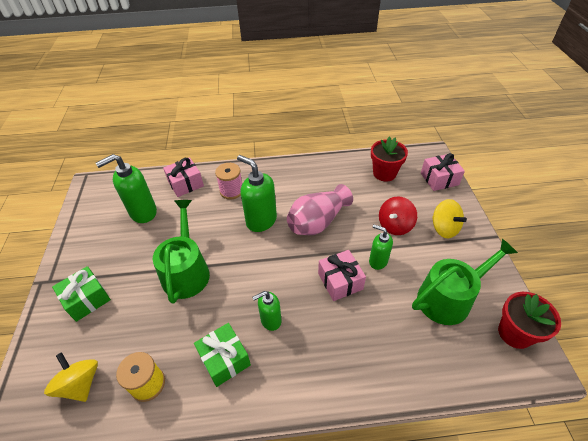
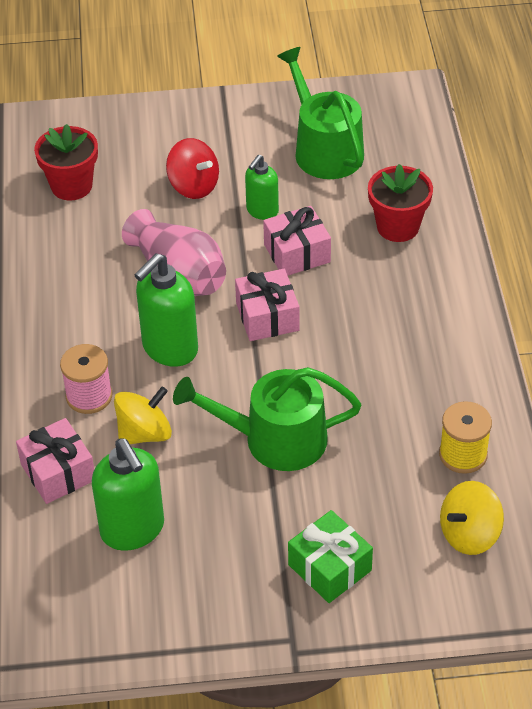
camera: 90 degrees left, 0 degrees up
(224, 359) = (423, 375): green gift -> none
(270, 320) = (362, 329): green soap dispenser -> none
(439, 179) = (95, 123): pink gift -> pink gift (267, 317)
(444, 228) = (203, 134): yellow spinning top -> yellow spinning top (144, 433)
(515, 333) = (373, 102): red flower pot -> red flower pot (398, 227)

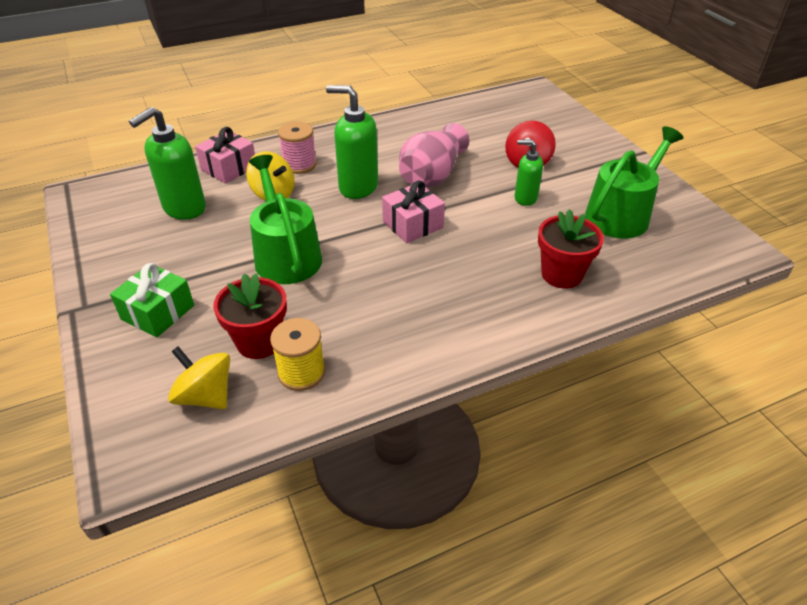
camera: 70 degrees right, 5 degrees down
(71, 186) = (489, 116): red flower pot -> red flower pot (259, 342)
(297, 253) = (491, 225): pink gift -> none

